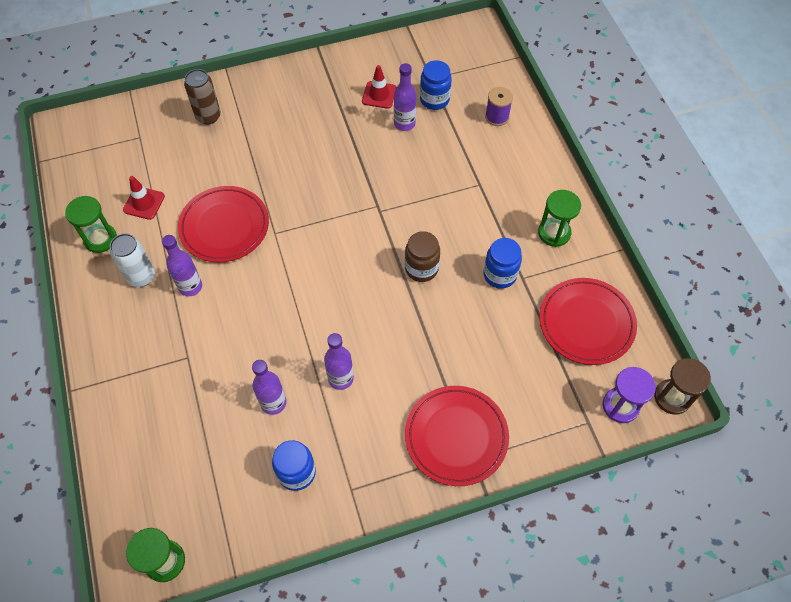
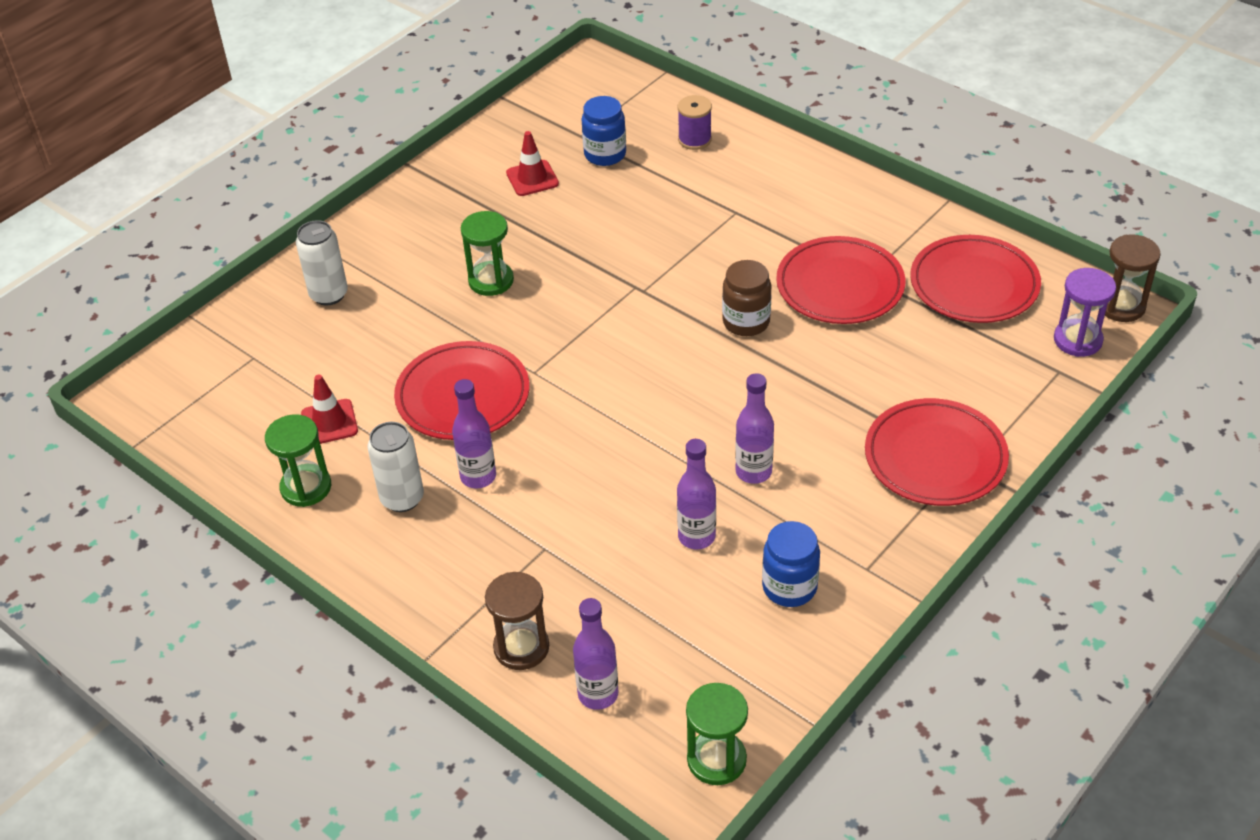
camera: 30 degrees left, 15 degrees down
(125, 415) = (521, 647): none -> brown hourglass
(208, 116) = (329, 294): brown can -> white can
(404, 124) = (591, 193): purple bottle -> purple bottle (598, 694)
(499, 275) = (840, 286): blue jar -> red plate
(554, 233) = (862, 219): green hourglass -> green hourglass (491, 281)

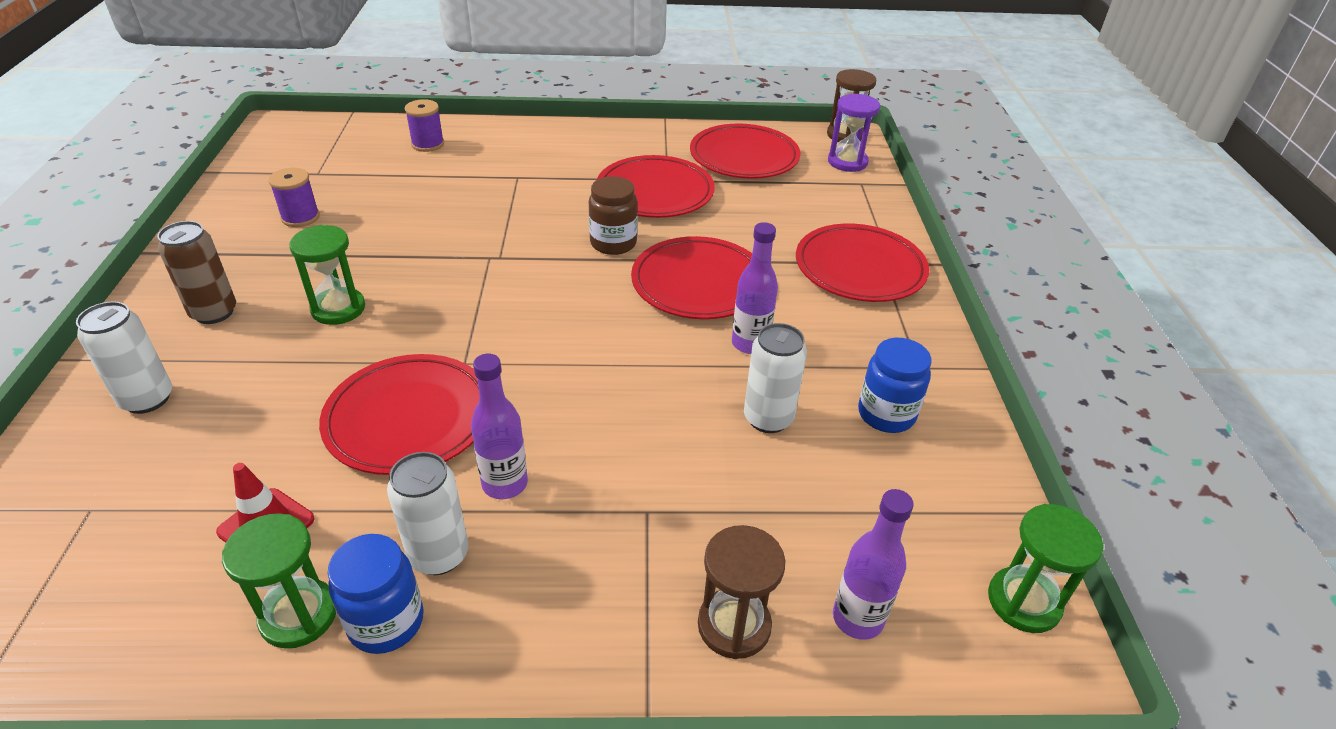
camera: 45 degrees left, 5 degrees down
(412, 243) = (214, 312): none -> brown can
(532, 178) = (300, 217): red traffic cone -> purple spool
(605, 154) = (356, 178): blue jar -> blue jar (386, 622)
(696, 536) = (768, 418): purple bottle -> white can
(774, 397) = (699, 283): none -> red plate

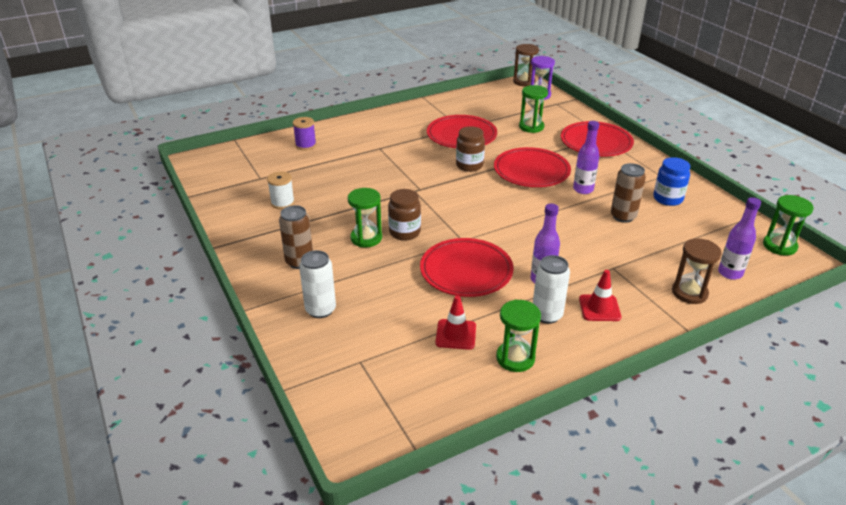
camera: 25 degrees left, 5 degrees down
(300, 217) = (282, 203): purple spool -> white spool
(386, 622) = (555, 345): blue jar -> none
(399, 319) = (404, 232): none -> brown jar
(538, 582) = (599, 308): none -> red traffic cone
(744, 157) = (486, 106): red plate -> none
(768, 418) = (623, 216): white can -> brown can
(778, 210) = (531, 127): none -> green hourglass

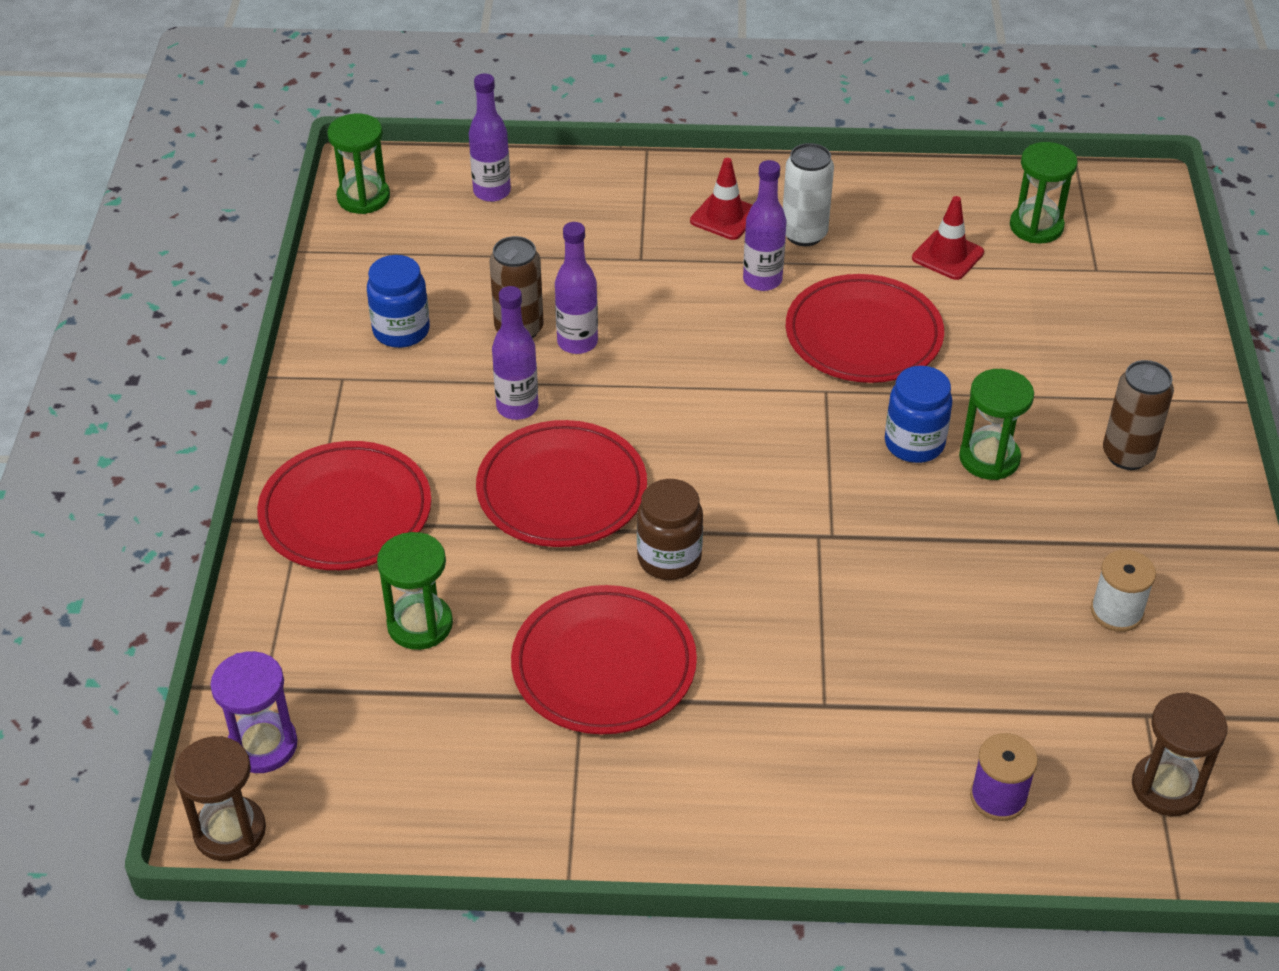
camera: 150 degrees left, 10 degrees up
(320, 310) = (1122, 358): white can -> none
(404, 232) = (914, 444): brown jar -> blue jar
(515, 358) = (893, 203): green hourglass -> green hourglass (1036, 226)
(592, 220) = (577, 342): none -> purple bottle
(689, 293) = (582, 190): brown hourglass -> brown hourglass (1167, 787)

